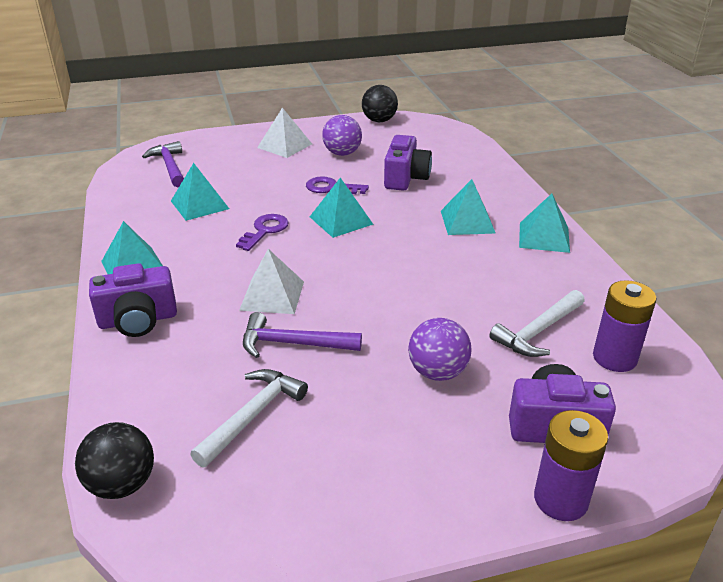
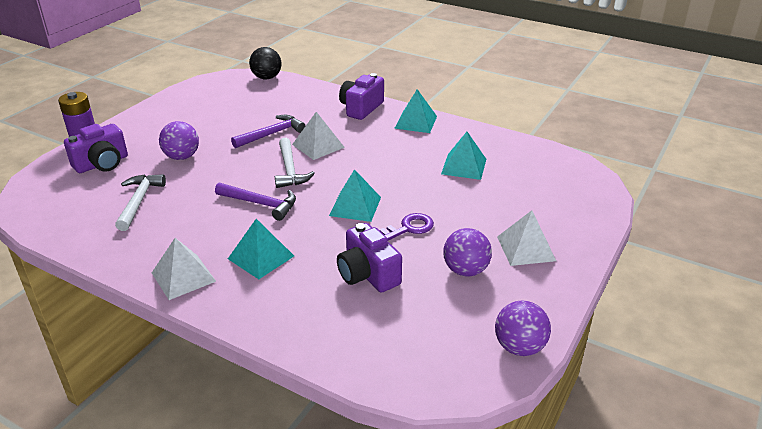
camera: 135 degrees right, 0 degrees up
(170, 166) = (550, 179): purple hammer -> purple hammer (260, 204)
(252, 415) = (249, 108): white hammer -> white hammer (290, 170)
(265, 230) = (389, 173): purple key -> none
(379, 120) = (519, 347): black ball -> purple ball
(544, 237) = (183, 277): turquoise pyramid -> white pyramid
(614, 358) = (80, 209): purple battery -> none

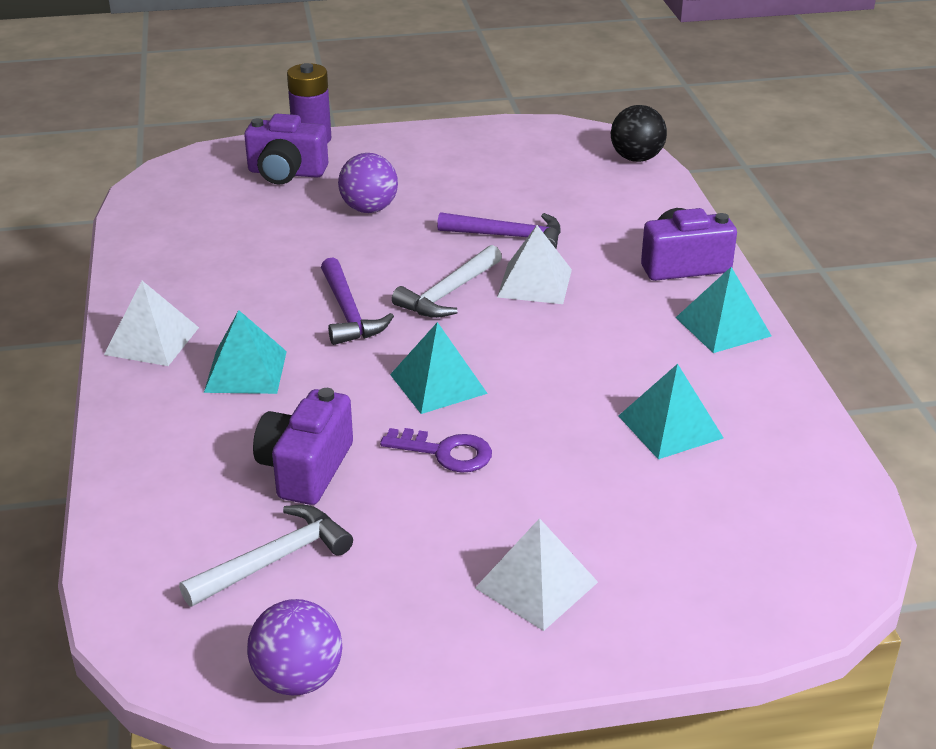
camera: 50 degrees right, 0 degrees up
(139, 201) = (248, 235): white hammer -> white hammer (274, 560)
(465, 270) = (412, 549): purple ball -> none

